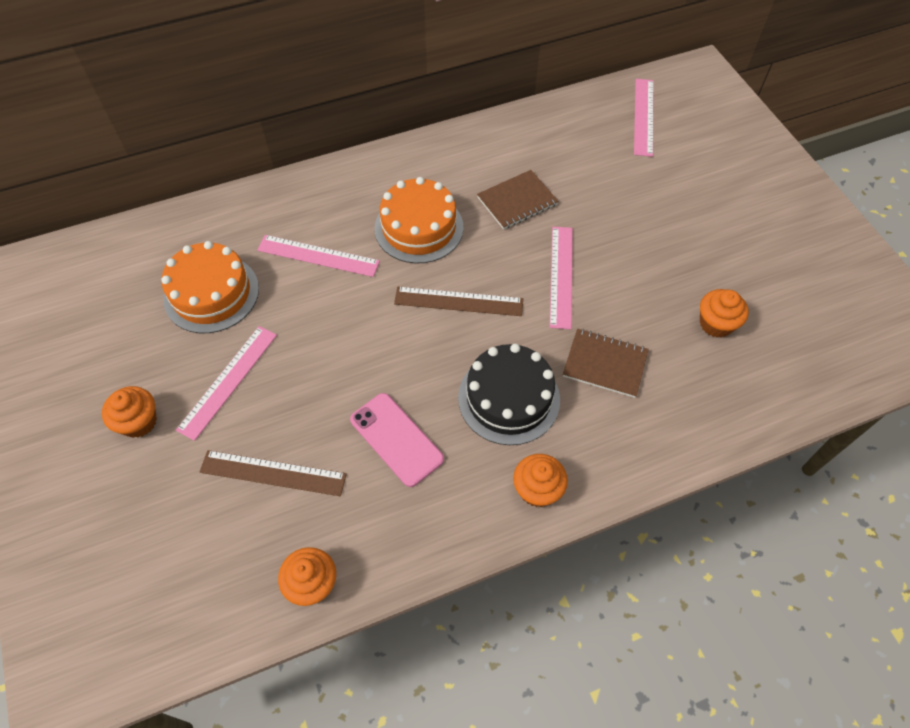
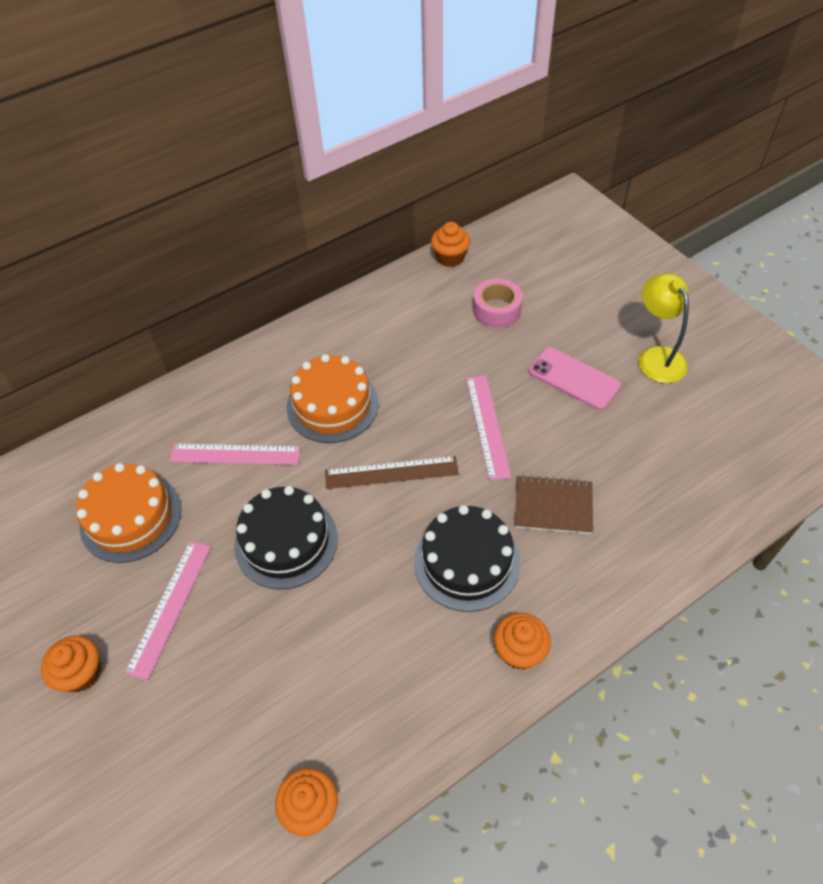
camera: 10 degrees left, 5 degrees down
(273, 473) = (241, 696): brown ruler -> none
(346, 344) = (286, 541): none -> black cake
(396, 439) = (362, 630): pink phone -> pink phone (574, 379)
(517, 201) = (425, 359): brown notebook -> none
(599, 167) = (497, 310): none -> pink tape
(643, 116) = (527, 253): pink ruler -> none
(716, 324) = (649, 443): orange cupcake -> orange cupcake (450, 257)
(746, 242) = (656, 357): none -> yellow lamp

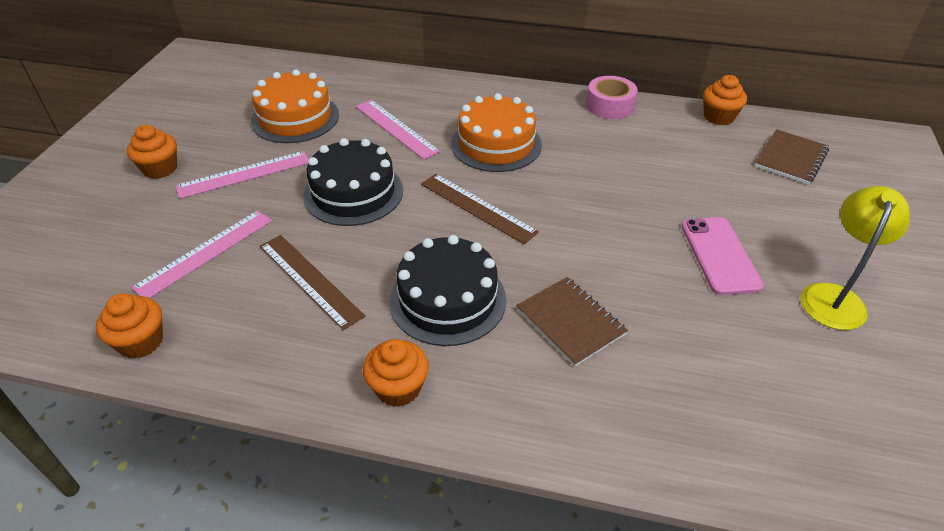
camera: 45 degrees right, 10 degrees down
(358, 639) = (310, 280): none -> brown ruler
(487, 426) = (593, 232): pink ruler -> pink ruler (205, 253)
(497, 310) = (712, 170): pink tape -> pink tape (609, 105)
(529, 262) = (791, 158): none -> brown notebook

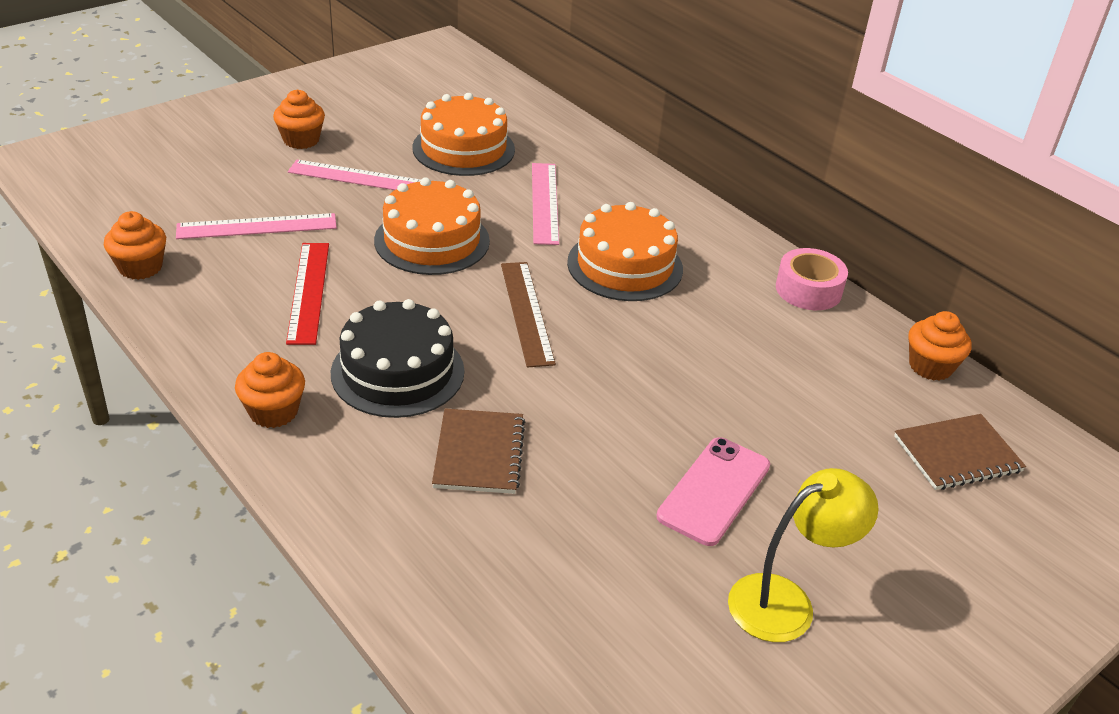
camera: 35 degrees right, 5 degrees down
(310, 280) = (308, 292): brown ruler -> red ruler
(353, 193) = (432, 240): black cake -> orange cake

